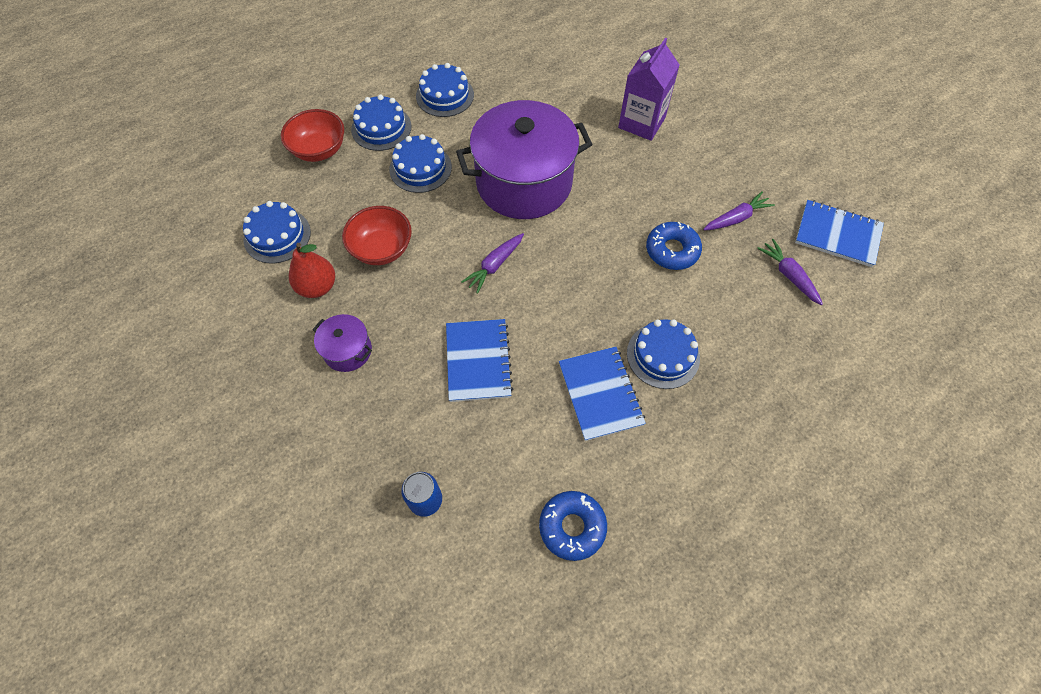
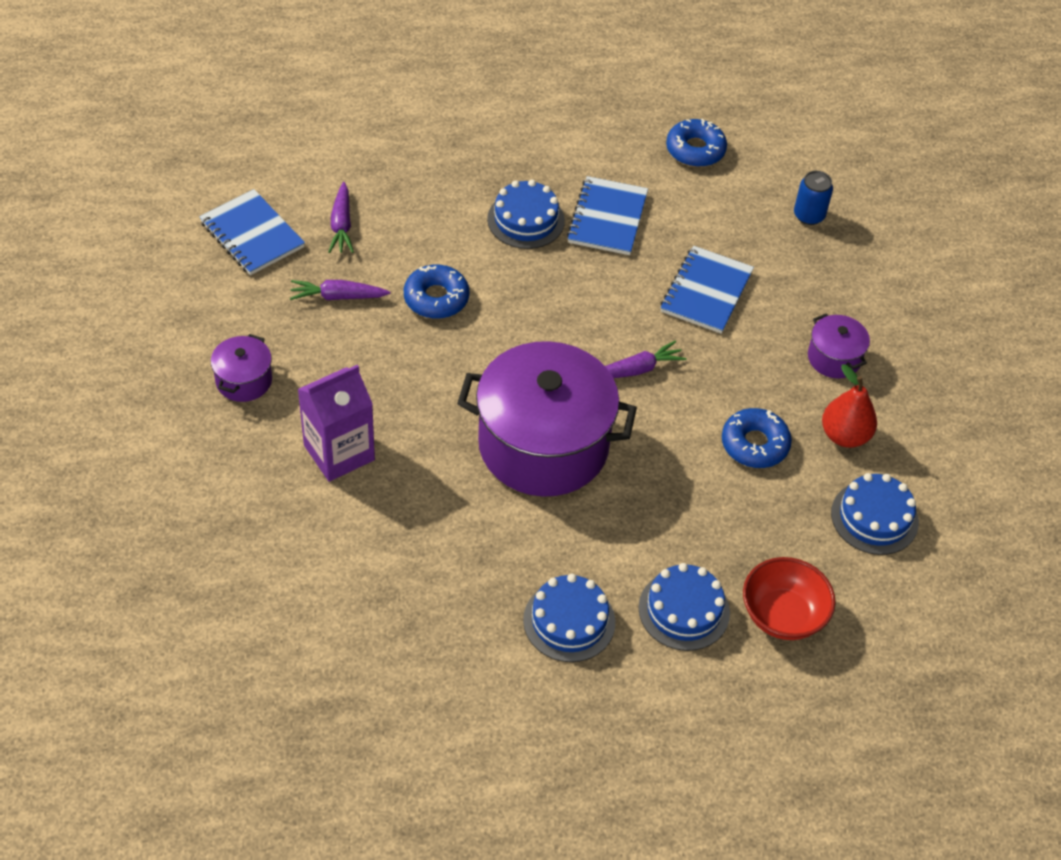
camera: 155 degrees left, 10 degrees down
(382, 249) = (754, 444): red bowl -> blue donut
(420, 168) = (660, 524): blue cake -> none
(736, 137) = (244, 380): none -> purple pot

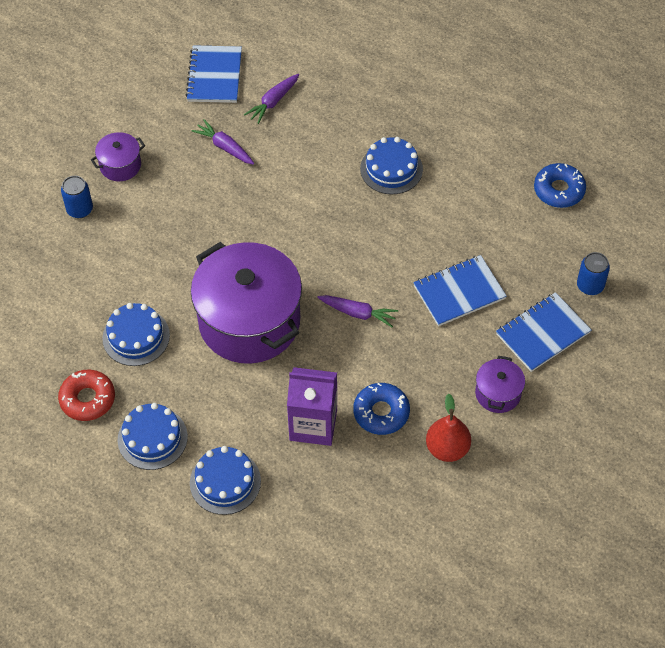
camera: 45 degrees right, 5 degrees up
(246, 451) = (80, 209): none -> blue can
(339, 452) = (128, 245): purple carton -> purple carton (313, 424)
(436, 298) = (282, 185): blue donut -> none
(461, 631) = (87, 399): none -> red donut
(607, 218) = (446, 201): blue notebook -> blue notebook (542, 333)
(783, 615) = (281, 530): red bowl -> none
(874, 517) = (407, 514): blue cake -> blue cake (136, 337)

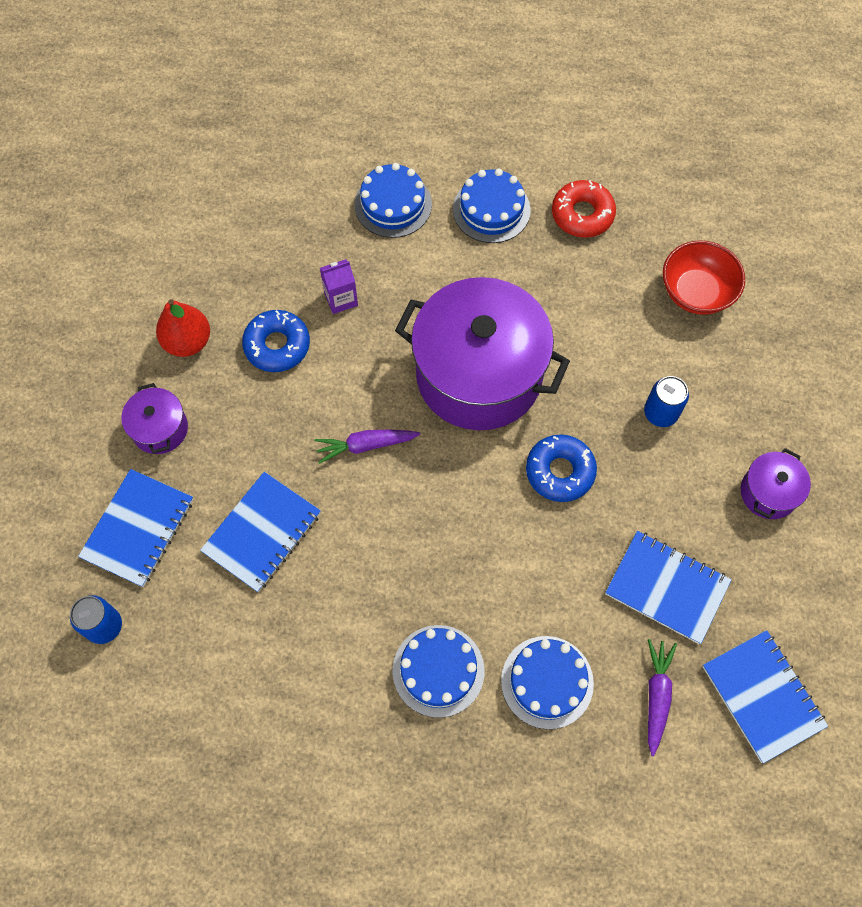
camera: 150 degrees right, 10 degrees up
(56, 302) = (696, 292): none -> red bowl
(80, 209) = (764, 410): blue can -> blue can (660, 413)
(136, 337) = (585, 298): blue cake -> blue cake (547, 682)
(225, 147) = (666, 588): purple carrot -> blue notebook
(313, 424) = (341, 299): purple carton -> purple carton, size x0.55
(559, 190) = (200, 758): blue donut -> blue donut (560, 471)

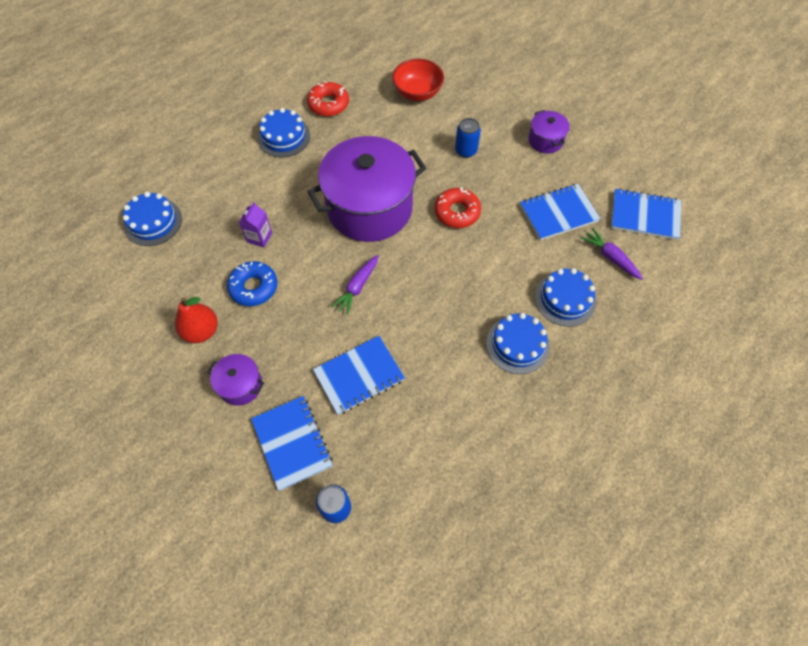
camera: 50 degrees left, 5 degrees down
(262, 533) = (359, 376): blue notebook -> blue notebook turned 75 degrees clockwise
(393, 204) = (231, 175): blue cake -> blue cake (153, 222)
(560, 471) = (457, 212): blue donut -> red donut

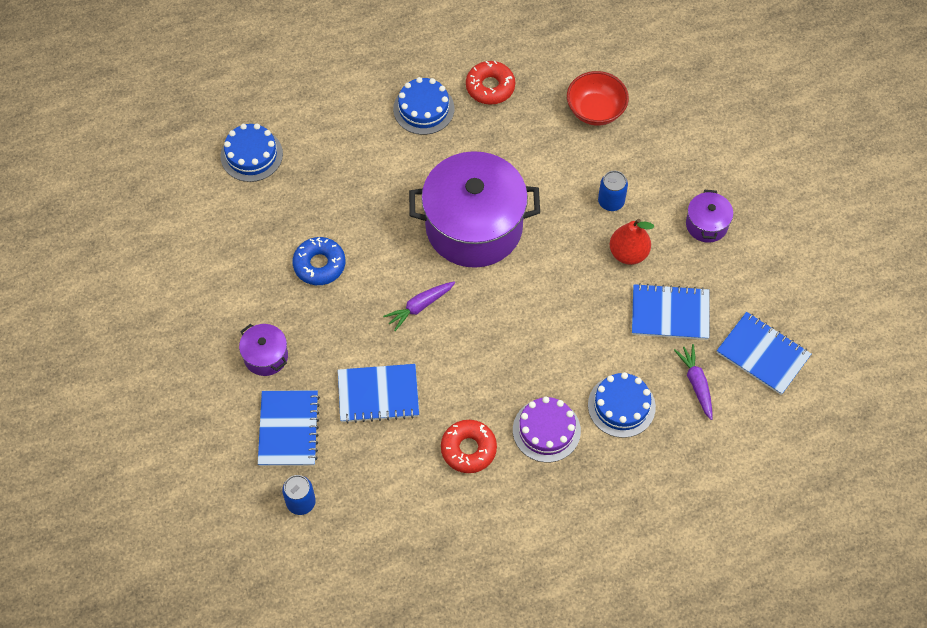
camera: 25 degrees right, 0 degrees up
(201, 331) = (252, 289): red pear -> red pear (628, 253)
(259, 237) = (348, 214): purple carton -> none
(457, 212) = (562, 268): red donut -> red donut (468, 449)
(517, 344) = (546, 430): blue cake -> purple cake

